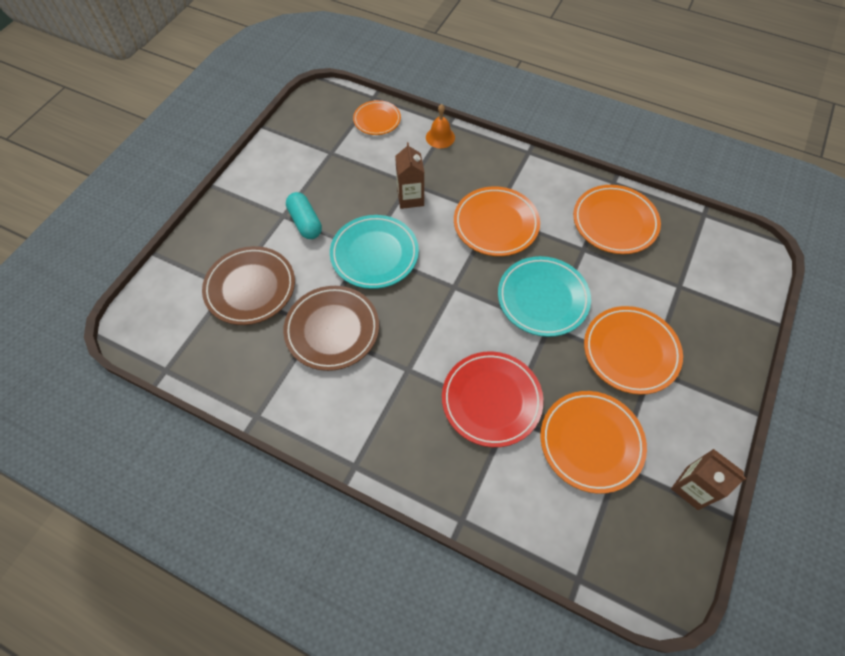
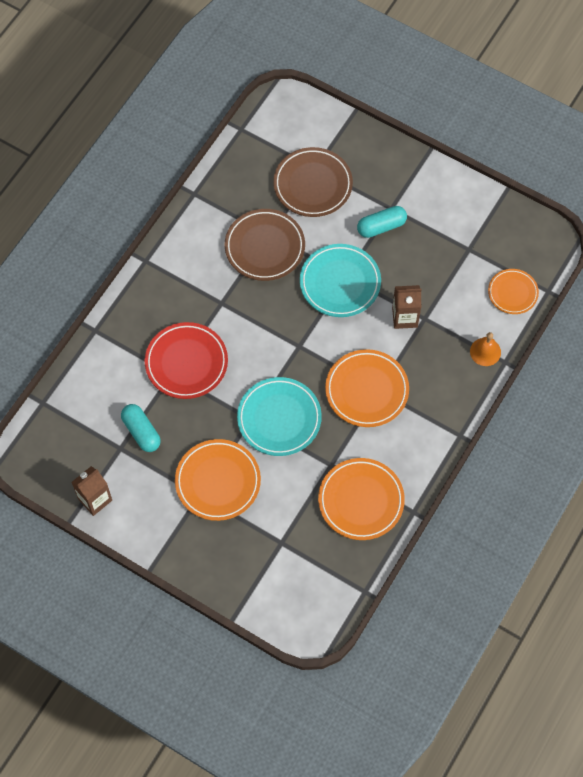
camera: 95 degrees right, 5 degrees up
(591, 442) = (141, 432): orange plate -> turquoise capsule

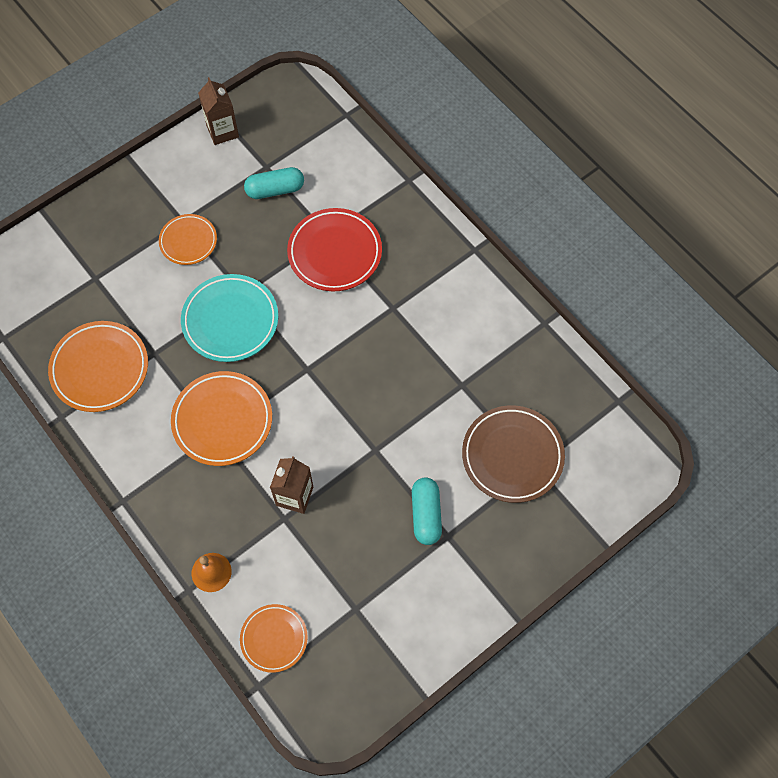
camera: 110 degrees right, 0 degrees up
(218, 481) = (188, 241): orange plate -> orange plate, size x0.62
(264, 247) = (446, 374): brown plate -> none
(340, 283) = (368, 440): turquoise plate -> none

